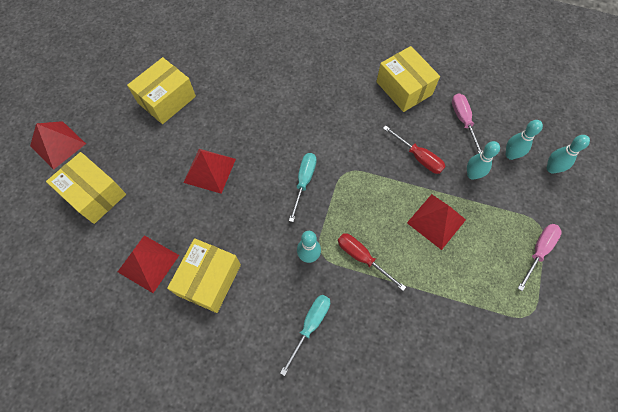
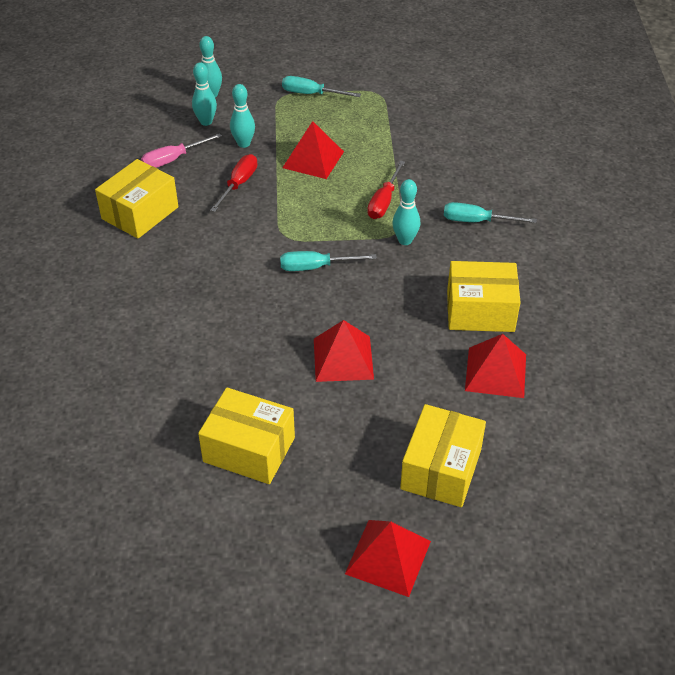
camera: 110 degrees left, 20 degrees down
(538, 251) = (311, 94): pink screwdriver -> turquoise screwdriver

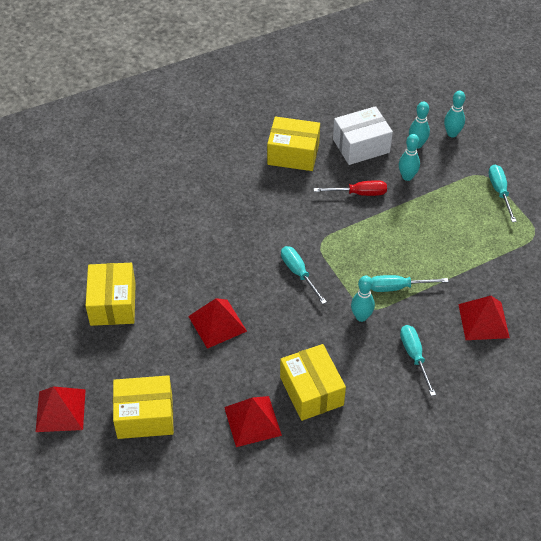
camera: 65 degrees right, 5 degrees up
(173, 159) = (361, 146): pink screwdriver -> white box
(313, 159) = (418, 225): red pyramid -> red pyramid (483, 320)
(384, 201) = (398, 287): red screwdriver -> turquoise screwdriver

